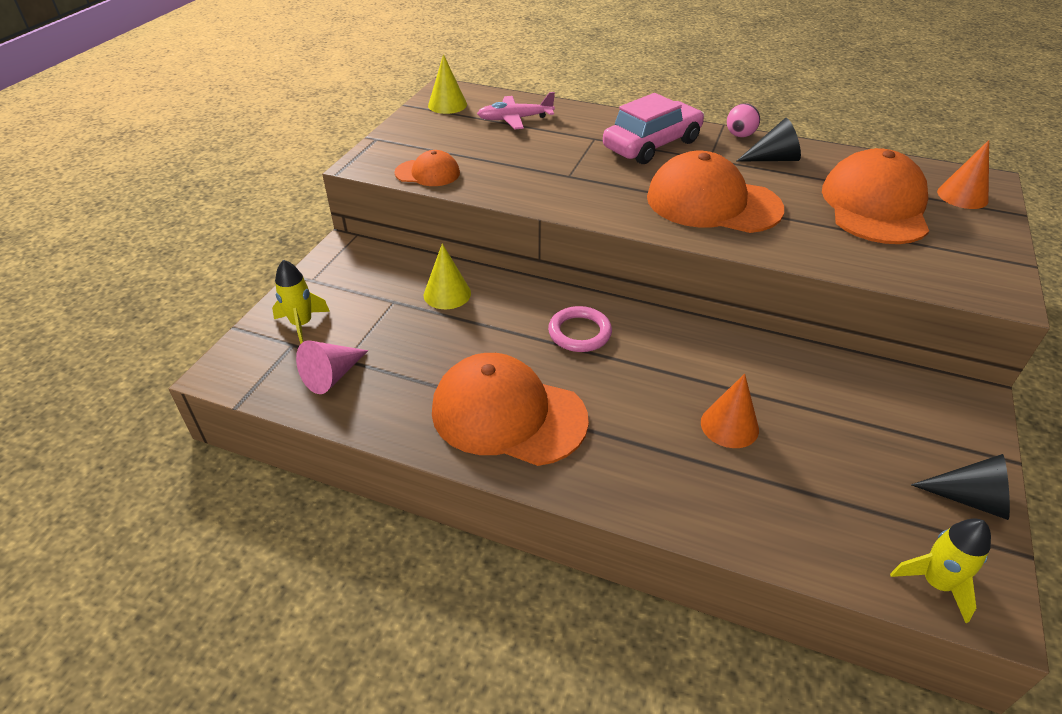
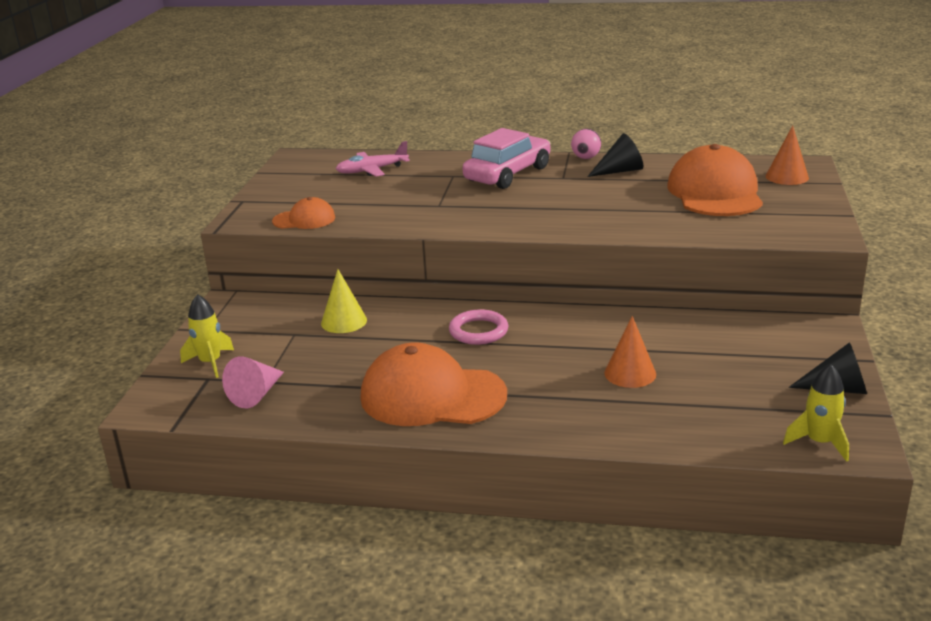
camera: 10 degrees left, 15 degrees down
(447, 105) = (301, 167): yellow cone -> none
(712, 203) = (574, 208): orange cap -> none

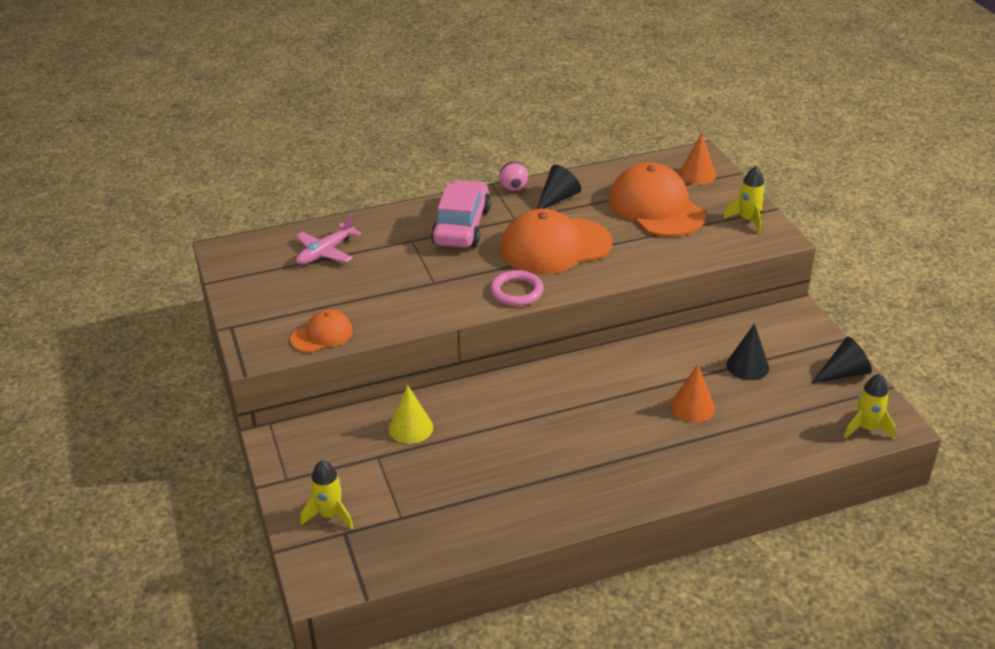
camera: 30 degrees left, 10 degrees up
(256, 394) = (407, 534): pink cone -> none
(432, 396) = (559, 482): orange cap -> orange cap (555, 246)
(478, 331) = (538, 401): pink ring -> pink ring (516, 291)
(726, 356) = (747, 366): none -> black cone
(807, 218) = (748, 220): none -> yellow rocket

